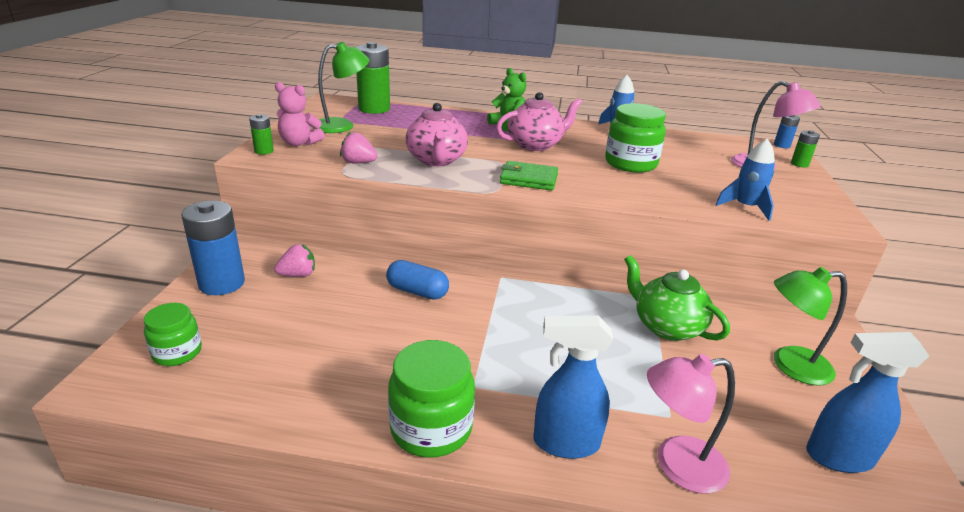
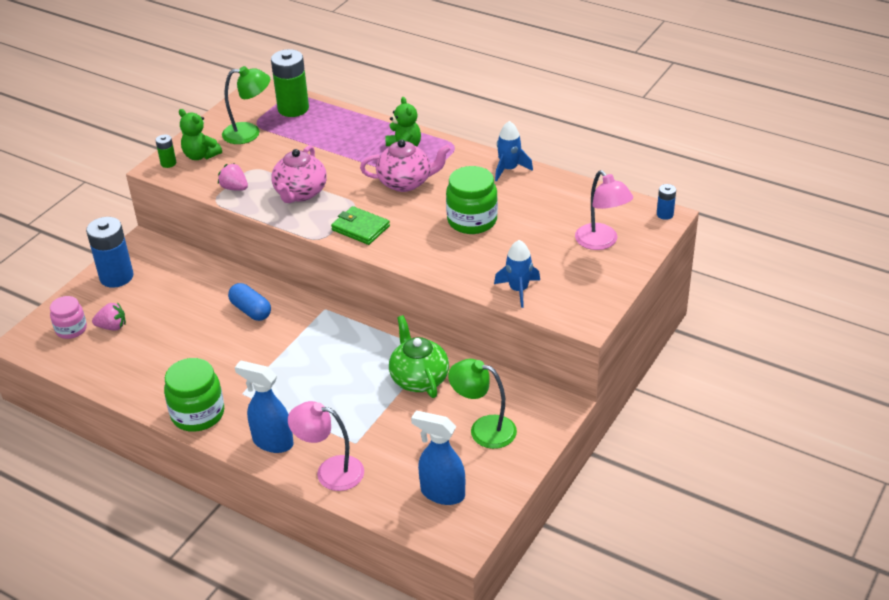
camera: 25 degrees right, 10 degrees up
(177, 352) = (71, 329): green jar -> pink jar
(298, 275) = (172, 278): pink strawberry -> pink strawberry (112, 327)
(299, 143) = (201, 155): pink teddy bear -> green teddy bear
(799, 164) = (646, 244): green battery -> none

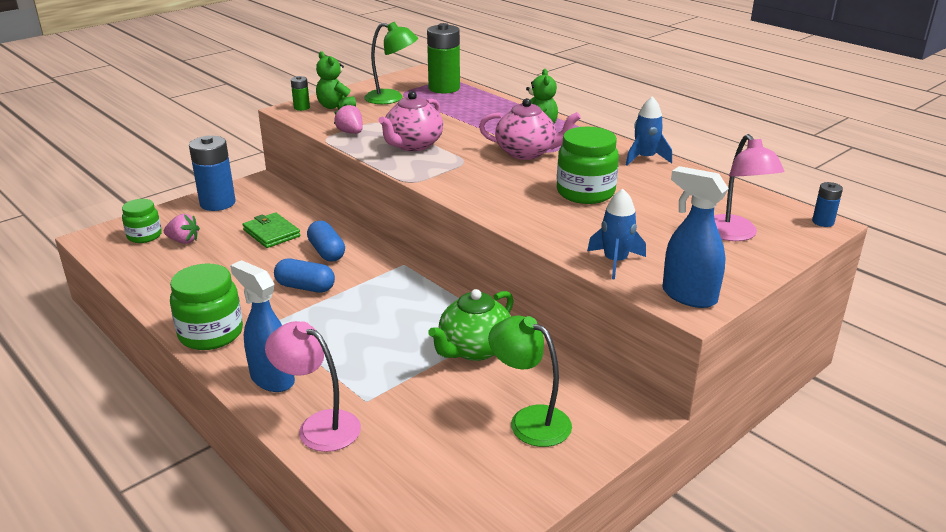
camera: 15 degrees right, 10 degrees down
(71, 329) = (144, 236): pink jar -> green jar
(252, 351) = (305, 287): none -> blue capsule
(360, 228) = (459, 180): green wallet -> green wallet (271, 233)
(419, 379) = (474, 349): green teapot -> green teapot turned 135 degrees counterclockwise
(442, 493) = (443, 485): blue spray bottle -> blue spray bottle (688, 296)

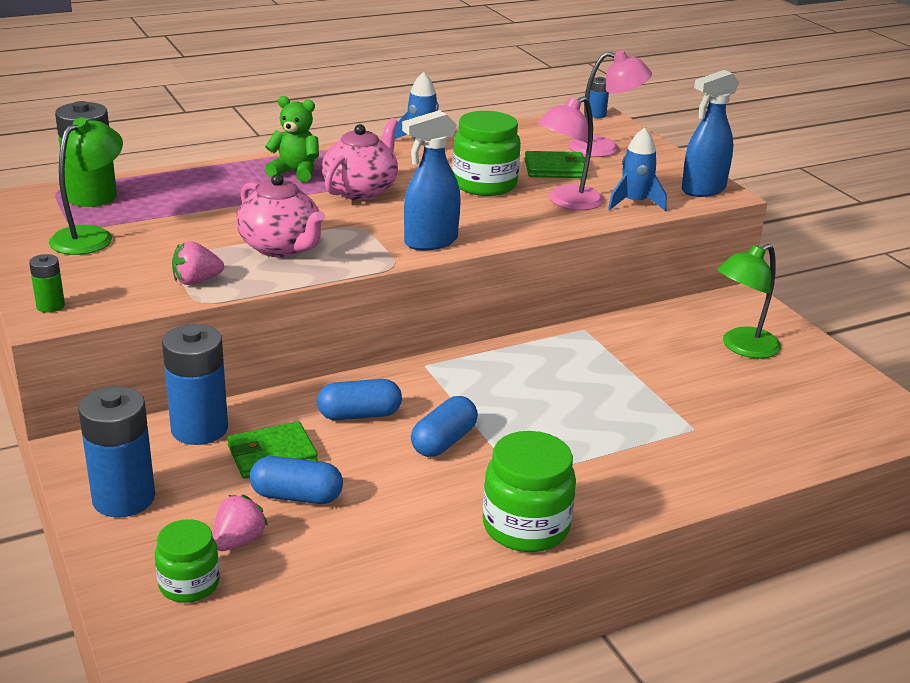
camera: 75 degrees left, 0 degrees up
(230, 249) = (296, 496): none -> blue capsule
(272, 379) = (640, 486): blue spray bottle -> blue spray bottle (430, 242)
(291, 207) = (199, 429): none -> blue battery
(319, 426) = (732, 463): pink lamp -> pink lamp (567, 202)
(335, 107) = (78, 280): green teddy bear -> none
(474, 349) = (622, 353): green teapot -> none
(654, 217) = (555, 169): none -> green wallet

